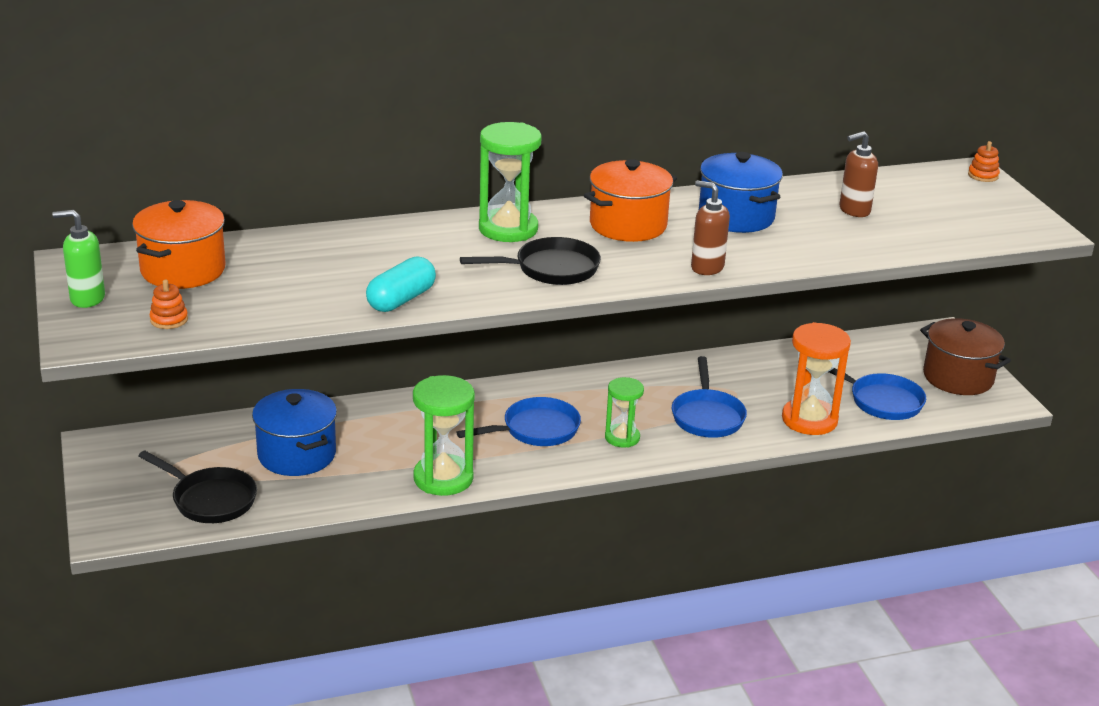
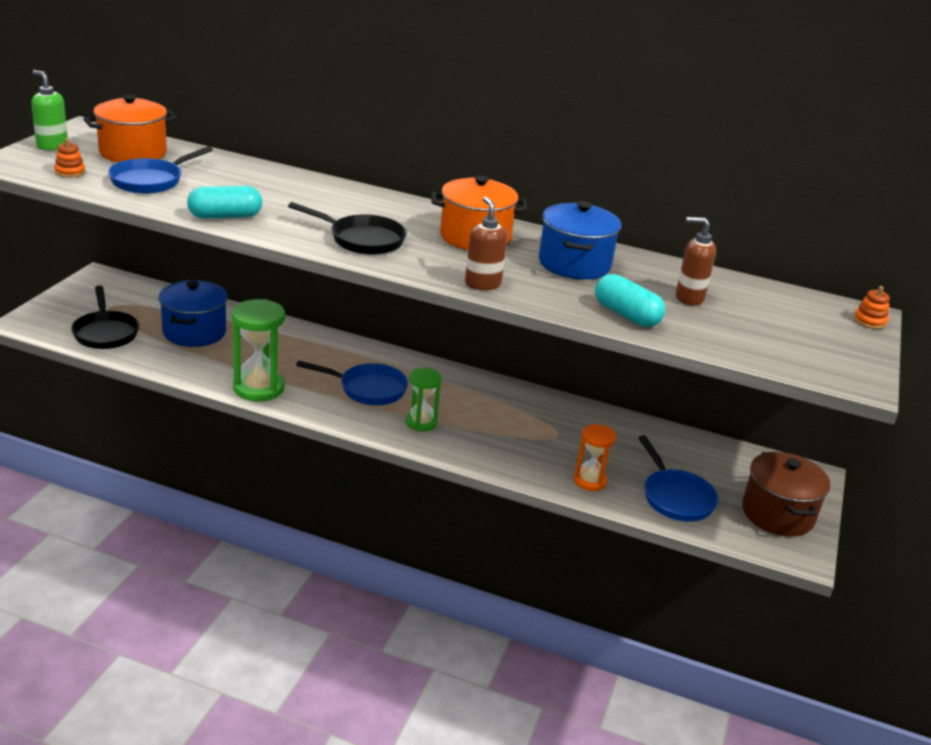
camera: 35 degrees right, 0 degrees up
(508, 229) = (382, 207): green hourglass -> none
(707, 416) = (509, 439): blue pan -> blue pan (150, 181)
(809, 420) = (590, 481): orange hourglass -> orange hourglass, size x0.61
(840, 246) = (626, 315): none -> turquoise capsule

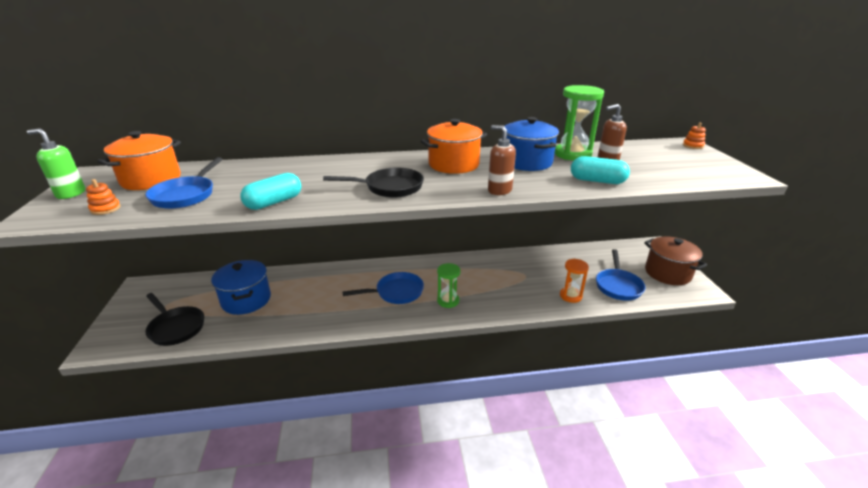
camera: 25 degrees left, 0 degrees up
(258, 388) = (326, 322): green hourglass -> green hourglass (572, 154)
(675, 497) = (618, 286): blue pan -> blue pan turned 60 degrees clockwise

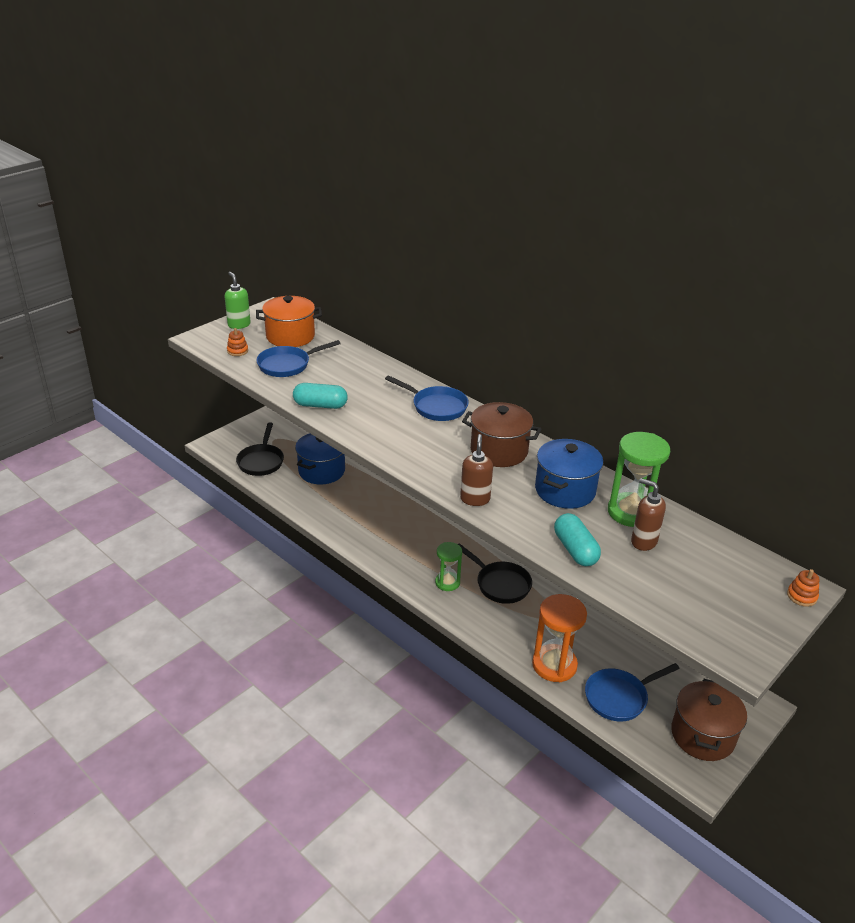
camera: 50 degrees right, 5 degrees up
(390, 187) = (408, 441): black pan -> black pan (500, 584)
(396, 292) = (422, 544): blue pan -> blue pan (436, 407)
(453, 164) = (499, 451): orange pot -> brown pot
(570, 296) = (554, 665): orange hourglass -> orange hourglass, size x1.63

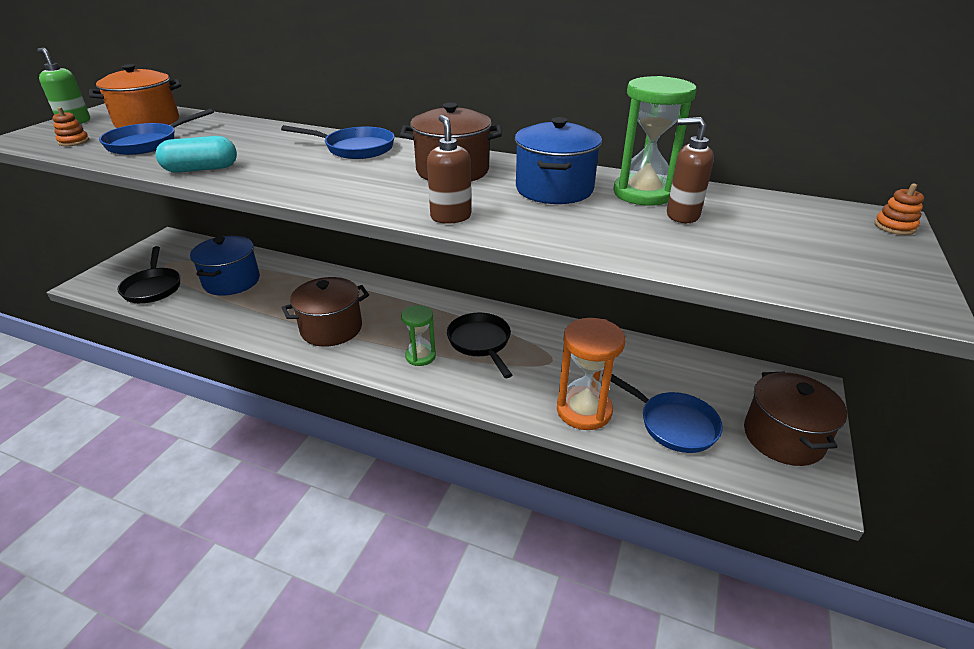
camera: 20 degrees left, 0 degrees up
(387, 538) = (331, 329): none -> brown pot
(500, 584) = (480, 342): black pan -> black pan turned 135 degrees counterclockwise
(575, 550) = (612, 240): turquoise capsule -> none
(619, 697) = (673, 424): blue pan -> blue pan turned 90 degrees counterclockwise

